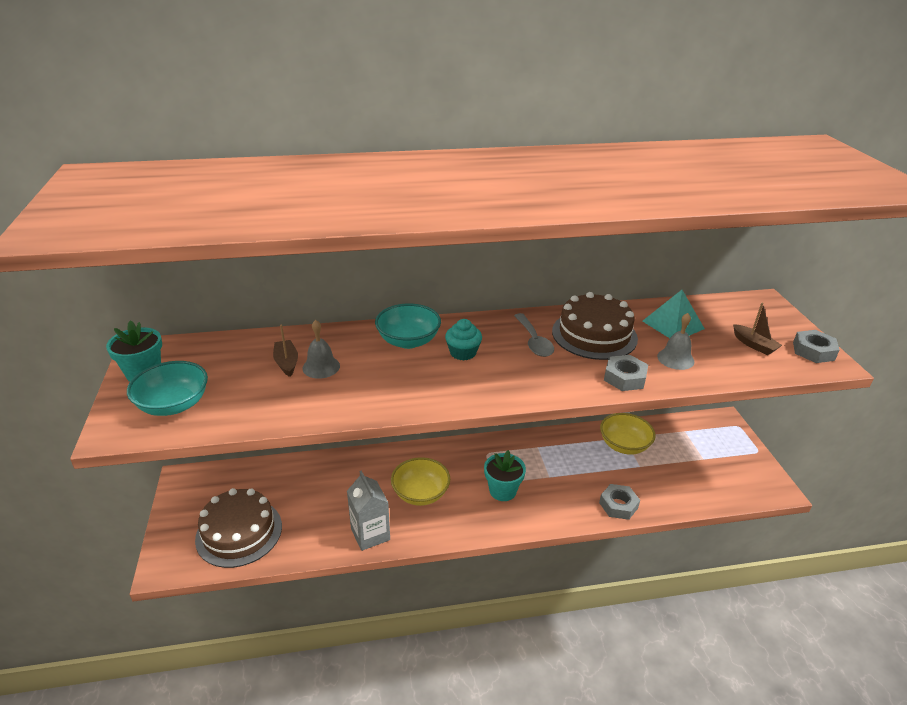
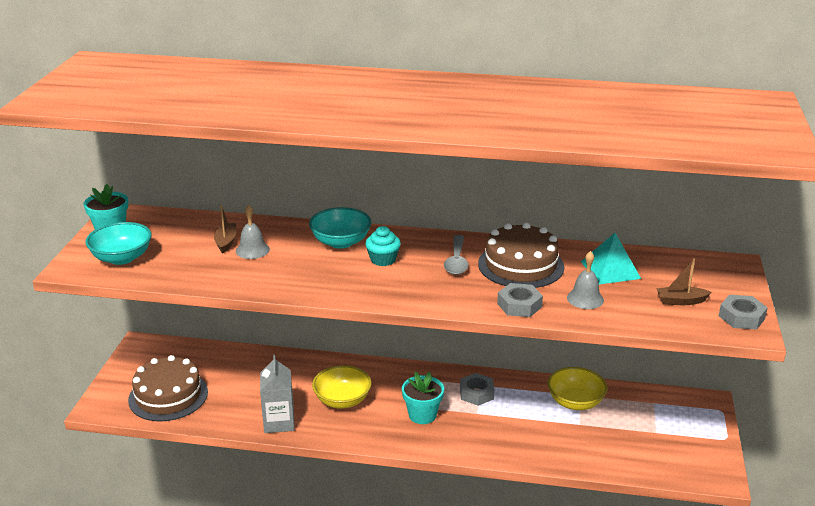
camera: 20 degrees right, 5 degrees down
(618, 505) = (532, 452): grey nut -> grey nut (476, 393)
(754, 345) = (680, 301): brown boat -> brown boat turned 105 degrees clockwise

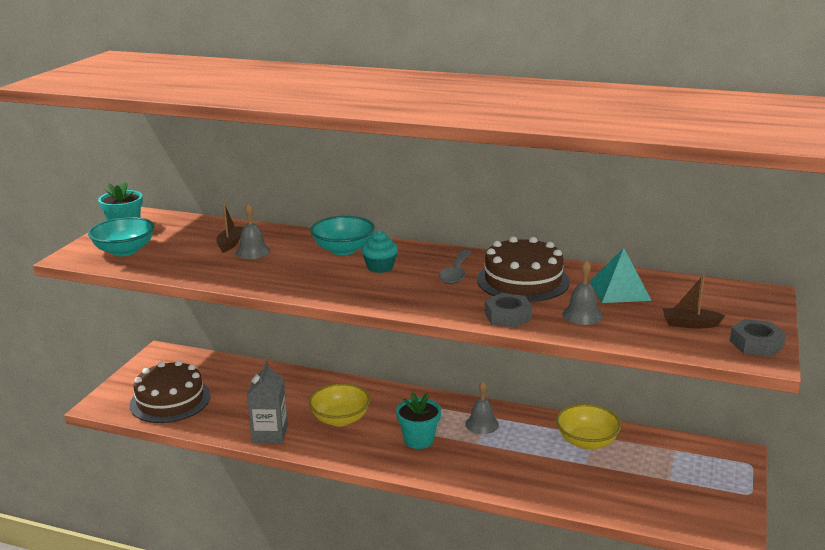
camera: 10 degrees right, 5 degrees down
(476, 393) = (482, 424): grey nut -> grey bell

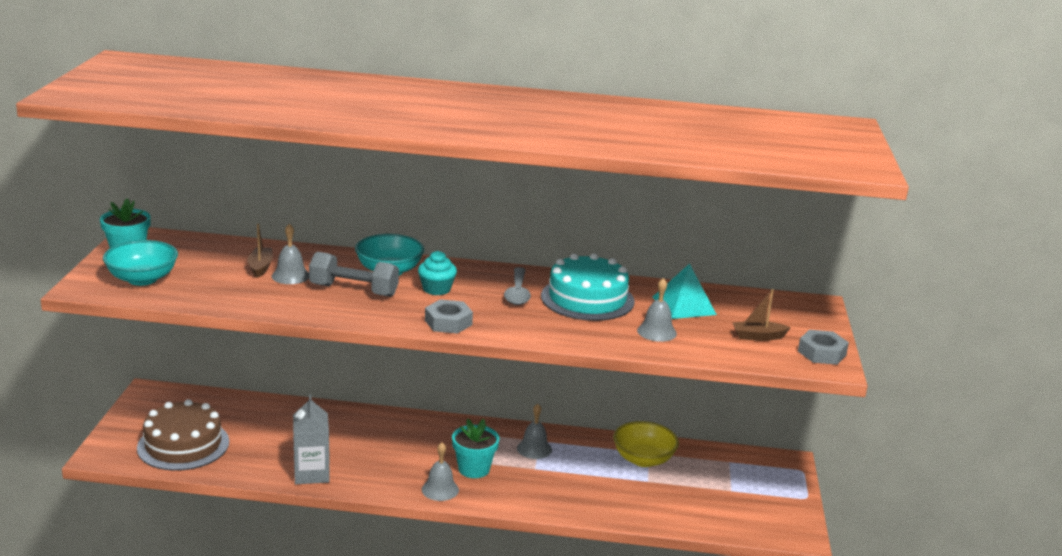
camera: 15 degrees left, 0 degrees up
(303, 266) = (354, 290): none -> grey dumbbell
(340, 419) = (383, 453): yellow bowl -> none
(381, 457) = (440, 489): none -> grey bell
(508, 316) = (586, 336): grey nut -> grey nut (448, 322)
(523, 280) = (587, 299): brown cake -> turquoise cake

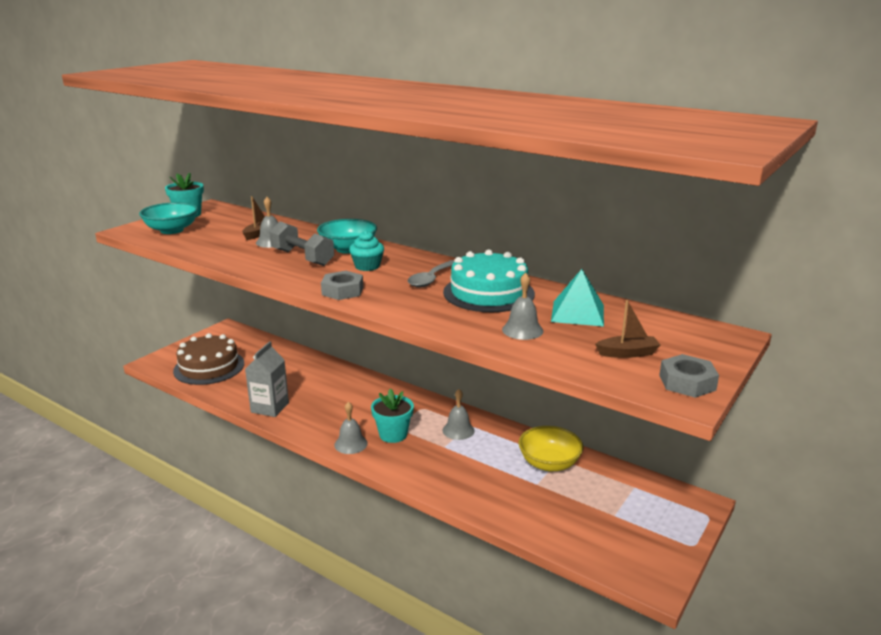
camera: 30 degrees right, 0 degrees up
(758, 336) = (627, 353): brown boat -> brown boat turned 150 degrees clockwise

